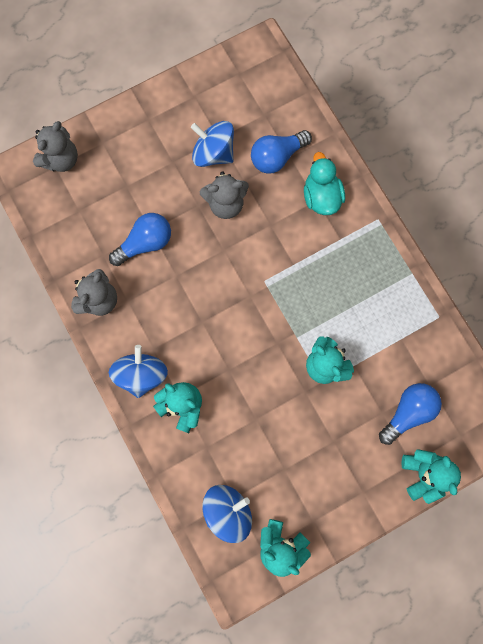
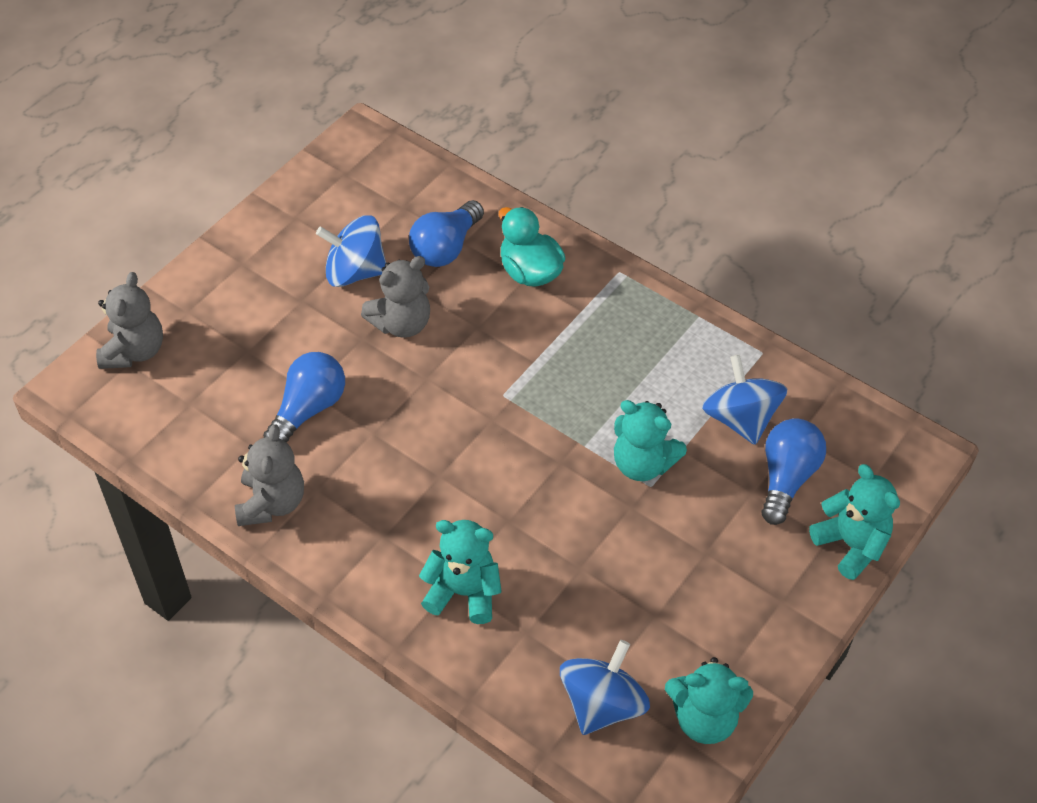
camera: 25 degrees left, 25 degrees down
(141, 374) = (382, 574): blue spinning top -> blue spinning top (740, 418)

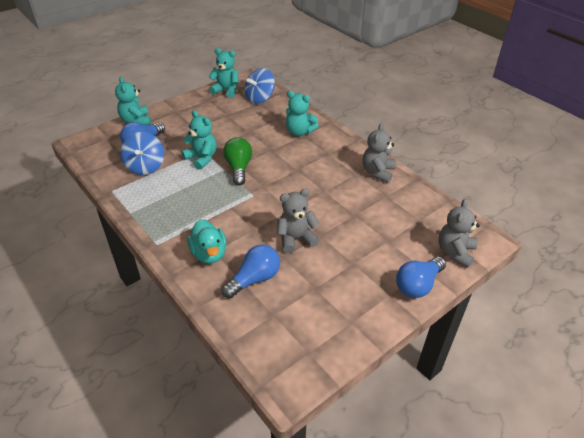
camera: 165 degrees left, 10 degrees down
(308, 409) = (355, 206): blue light bulb -> blue light bulb (418, 285)
(354, 272) = (317, 274): blue spinning top -> none
(557, 454) = (238, 168): none -> green light bulb

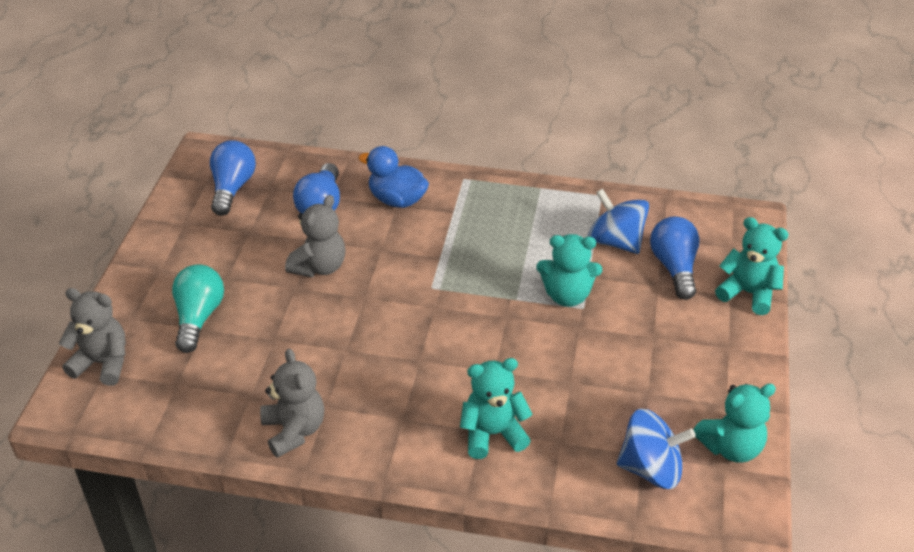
camera: 140 degrees right, 0 degrees up
(209, 254) = (397, 200): turquoise duck -> blue duck
(238, 168) = (499, 312): green light bulb -> none
(260, 98) = (651, 468): blue spinning top -> blue spinning top turned 90 degrees clockwise
(385, 248) = (198, 317): none -> turquoise light bulb
(418, 285) = (131, 296): blue light bulb -> blue light bulb (232, 188)
(455, 252) = (103, 363): grey teddy bear -> grey teddy bear turned 60 degrees counterclockwise

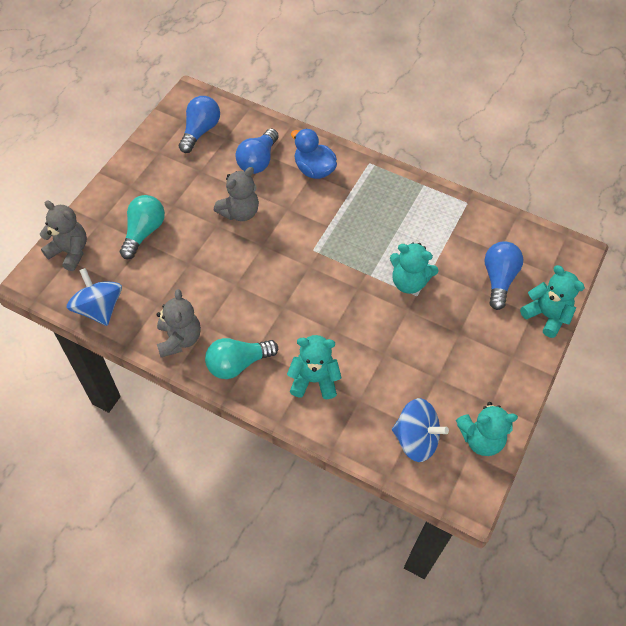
camera: 15 degrees right, 15 degrees up
(384, 440) = (237, 364): none -> turquoise light bulb
(615, 241) = (462, 245): blue spinning top -> blue spinning top (99, 308)

